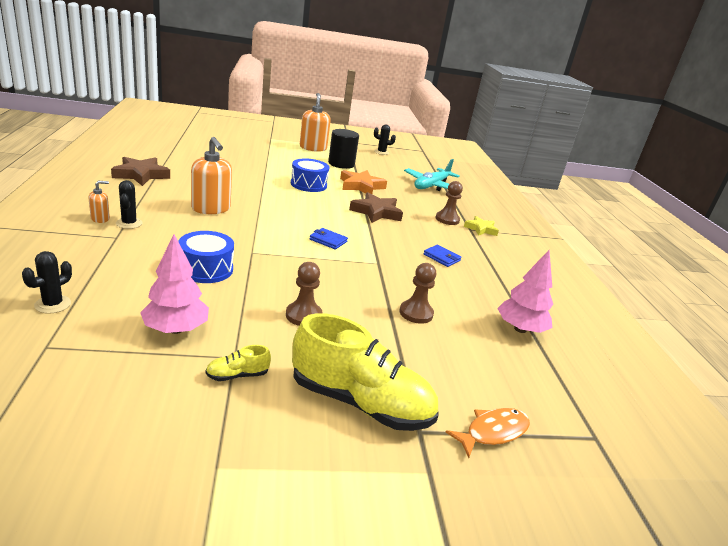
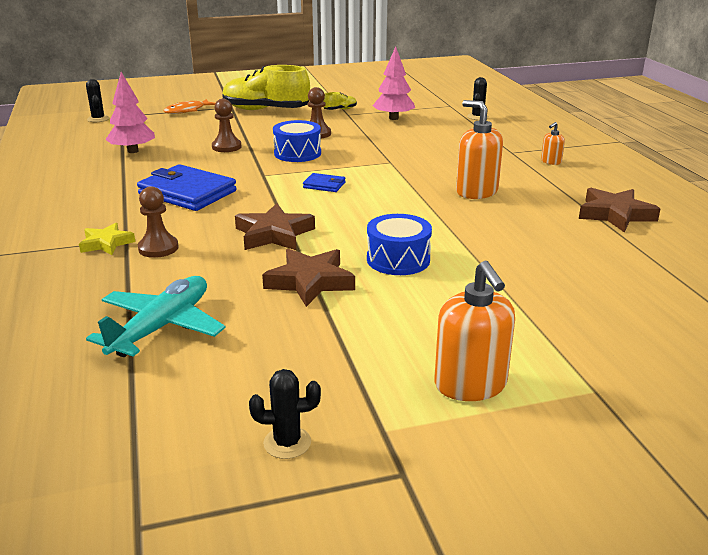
camera: 175 degrees right, 0 degrees up
(129, 223) = (522, 163): black cactus -> black cactus (98, 119)
(206, 269) = (413, 145): blue drum -> blue drum (297, 153)
(341, 164) = (373, 339): black cylinder -> none
(361, 186) = (310, 282): orange star -> brown star
(441, 257) = (187, 193): blue wallet -> blue wallet, size x2.13

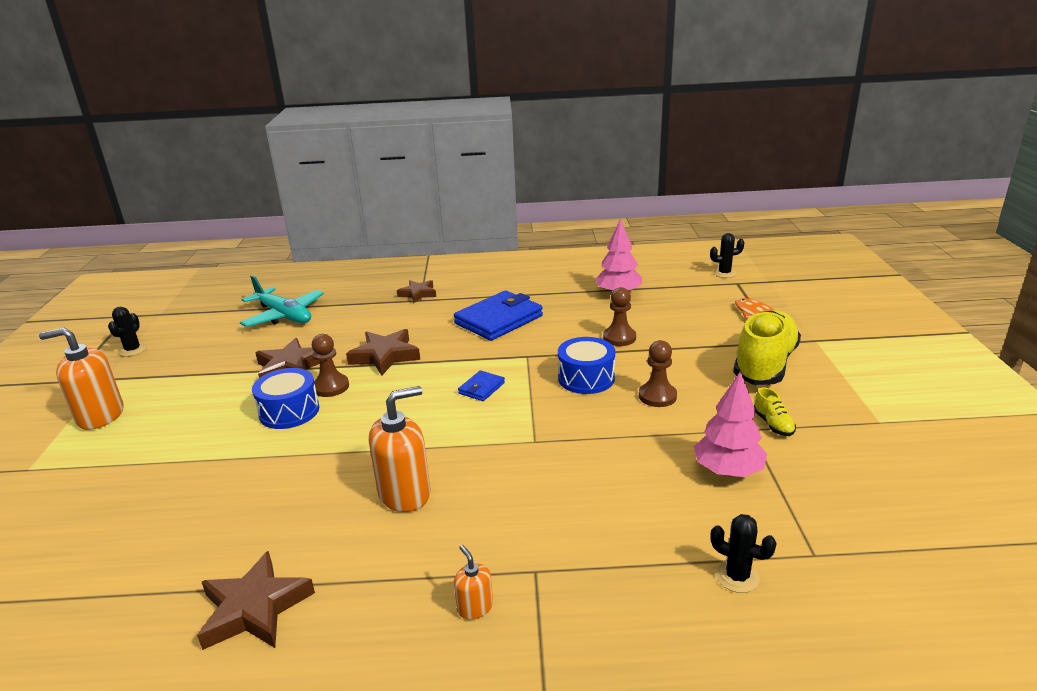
camera: 105 degrees right, 0 degrees up
(106, 243) = (418, 294): yellow star -> brown star
(158, 248) = (396, 311): brown pawn -> brown pawn (331, 387)

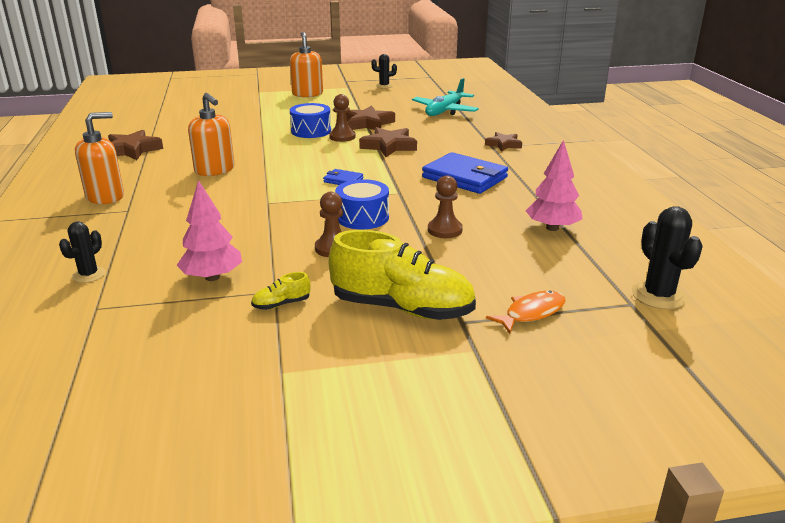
camera: 80 degrees right, 0 degrees up
(475, 607) = (105, 197): orange soap dispenser -> orange soap dispenser, size x2.02
(724, 273) = (658, 295): black cactus -> black cactus, size x1.57

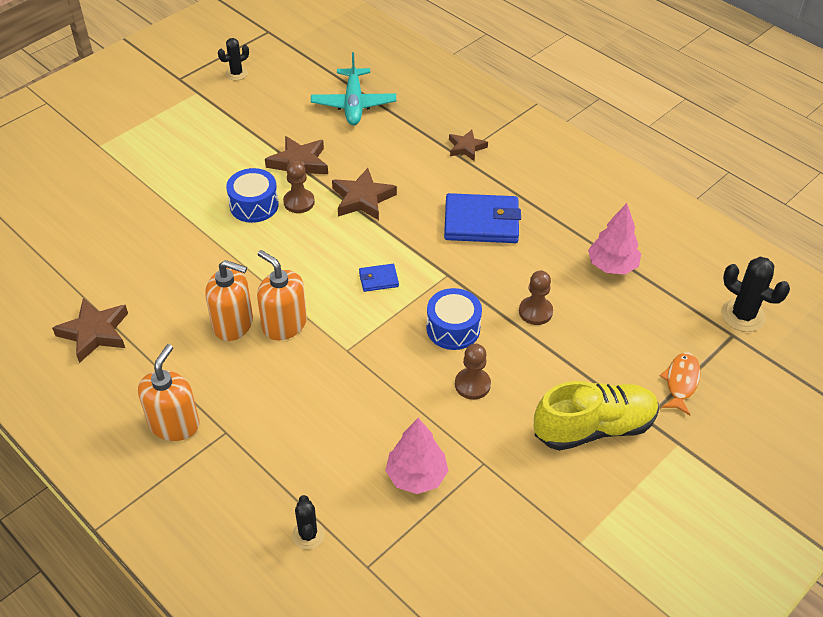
camera: 35 degrees left, 20 degrees up
(281, 304) = (505, 475): yellow shoe -> none
(307, 94) = (165, 127): orange soap dispenser -> orange soap dispenser (284, 324)

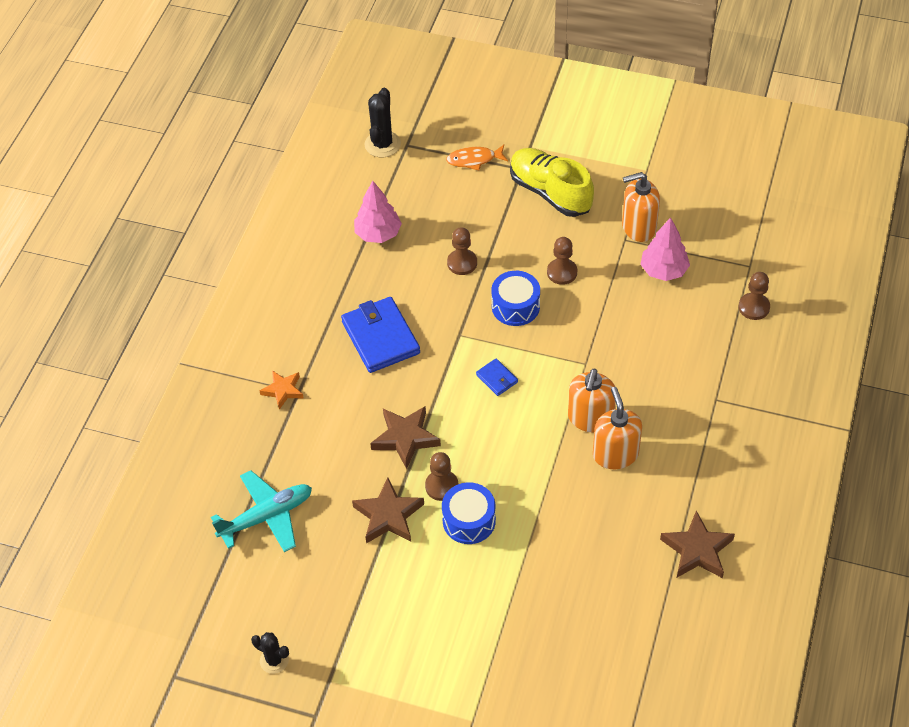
camera: 115 degrees left, 5 degrees up
(174, 424) = (734, 436): orange soap dispenser -> orange soap dispenser (638, 227)
(308, 535) = (754, 307): black cactus -> brown pawn
(466, 148) = (283, 390): brown star -> orange star

